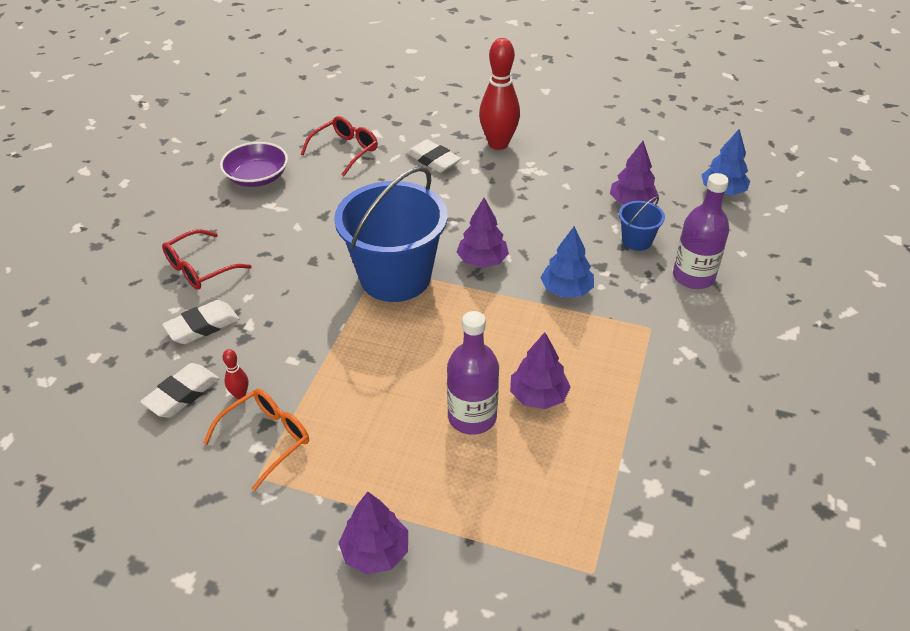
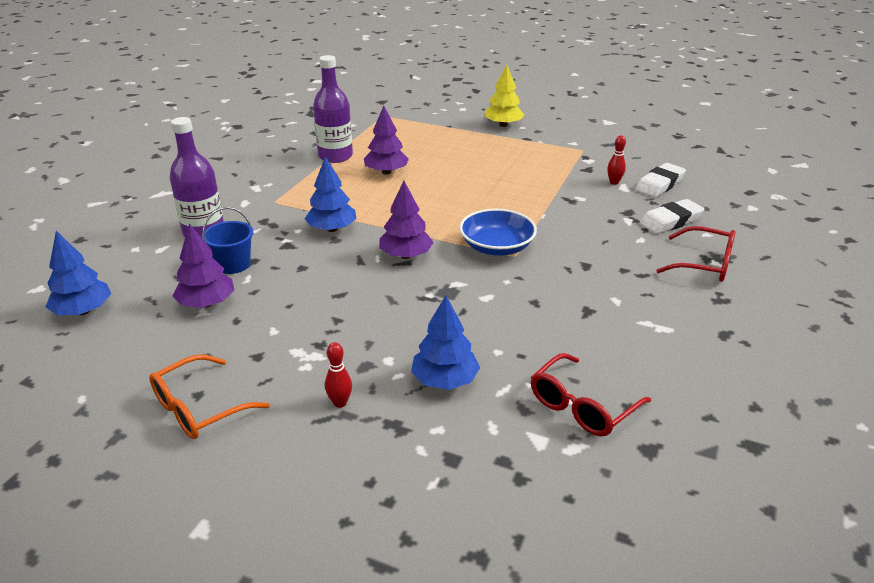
camera: 175 degrees left, 10 degrees down
(199, 269) = (705, 264): red glasses -> red glasses turned 60 degrees clockwise
(257, 177) = (700, 369): purple bowl -> none
(267, 438) = (583, 163): orange glasses -> orange glasses (199, 408)
(375, 552) = (503, 125): purple tree -> yellow tree
(395, 277) = (497, 247): blue bucket -> blue bowl
(433, 160) = (445, 380): white eraser -> blue tree
(472, 417) = (438, 165): purple bottle -> purple bottle (335, 156)
(498, 144) = (340, 403): red bowling pin -> red bowling pin, size x0.42

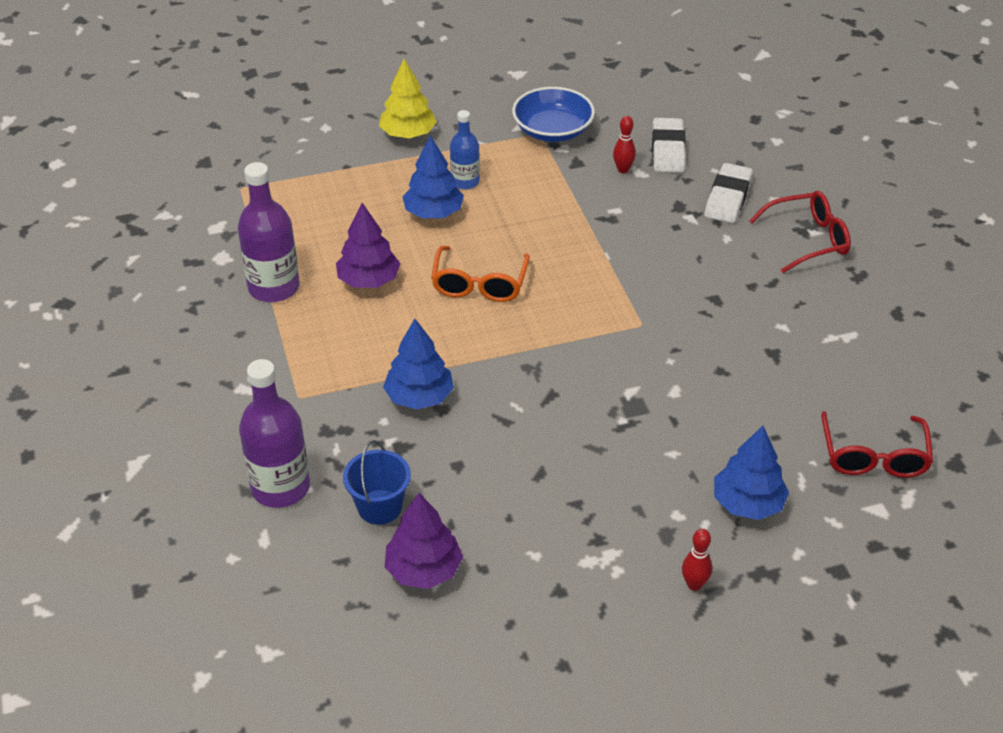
camera: 40 degrees left, 10 degrees up
(83, 311) = (304, 666): blue tree -> blue tree (433, 213)
(199, 408) = (585, 677): orange glasses -> orange glasses (479, 284)
(406, 255) = (541, 386): purple tree -> none
(497, 247) = (613, 323): blue bowl -> blue bowl (552, 130)
(505, 153) = (465, 182): none -> blue bottle

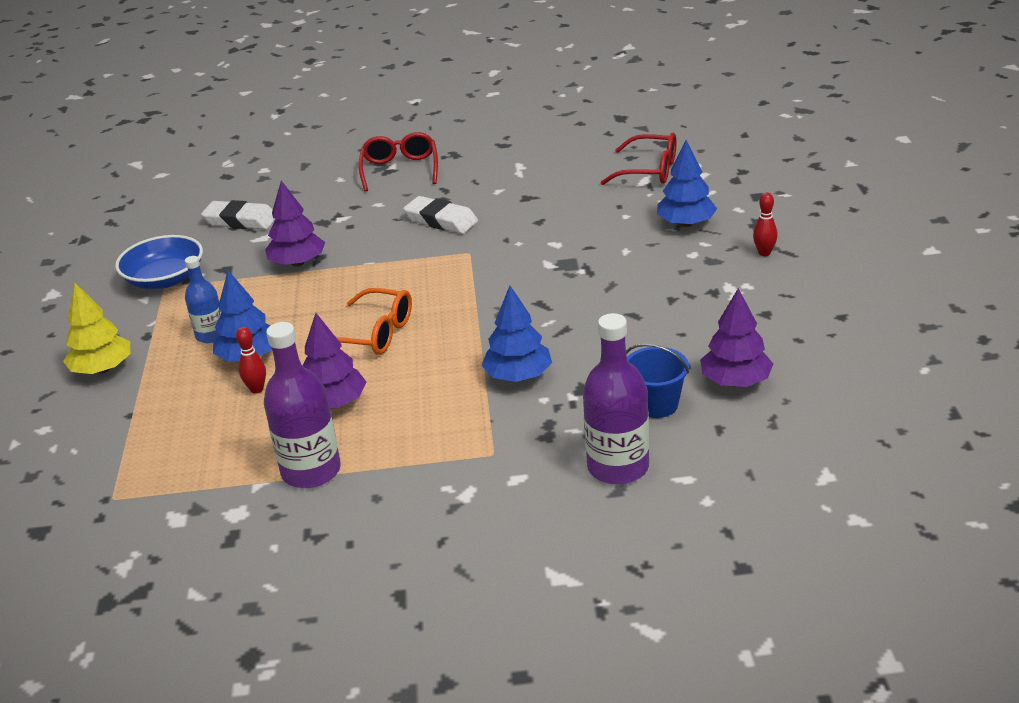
camera: 75 degrees left, 10 degrees down
(596, 207) = (298, 263): none -> purple tree
(623, 169) = (253, 245): red bowling pin -> red bowling pin (257, 389)
(727, 198) = (326, 198): white eraser -> white eraser (441, 220)

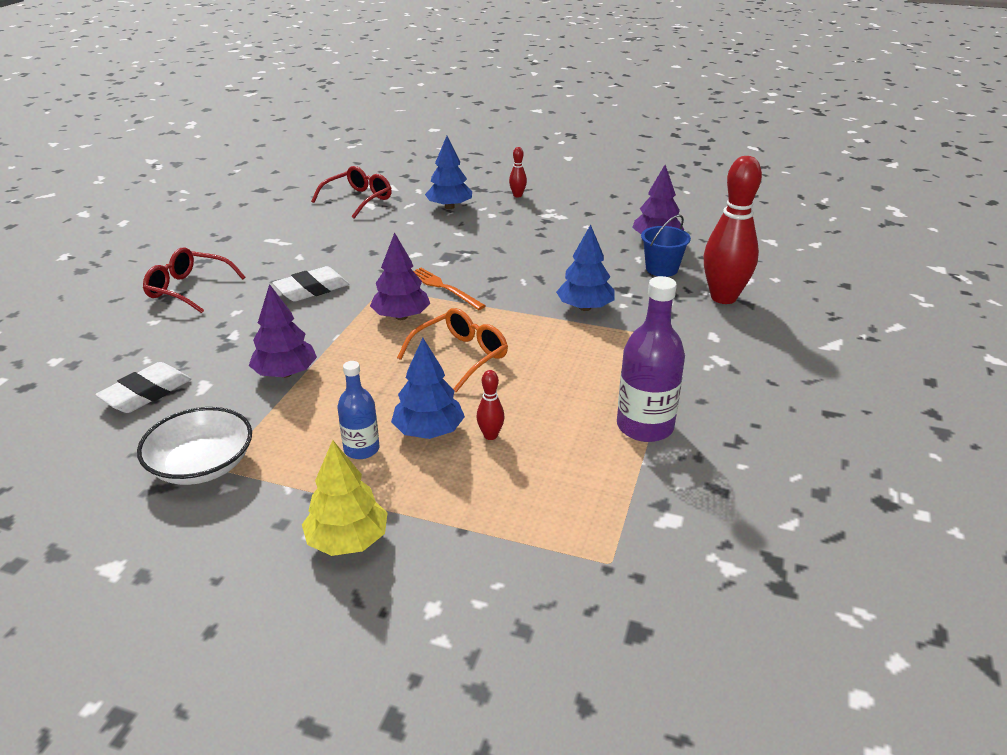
camera: 70 degrees left, 0 degrees up
(165, 279) = (202, 465): blue bowl -> white bowl
(333, 403) = (550, 396): purple tree -> purple tree (401, 316)
(496, 283) = (443, 288): none -> orange fork
(618, 467) = (723, 297): purple bottle -> red bowling pin

